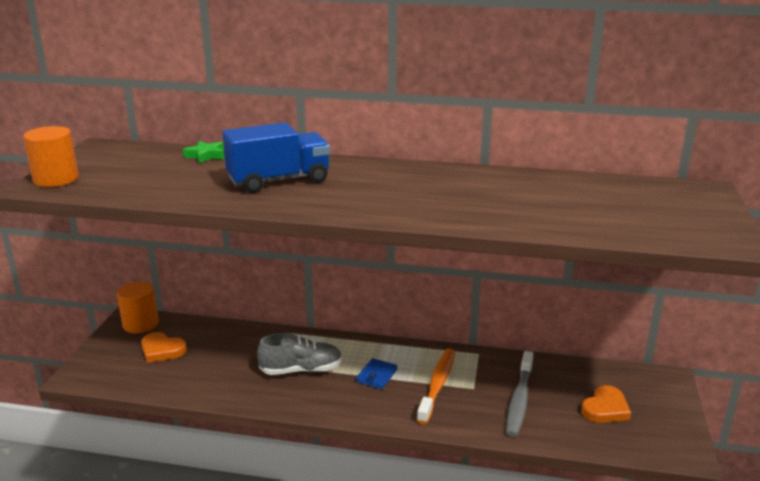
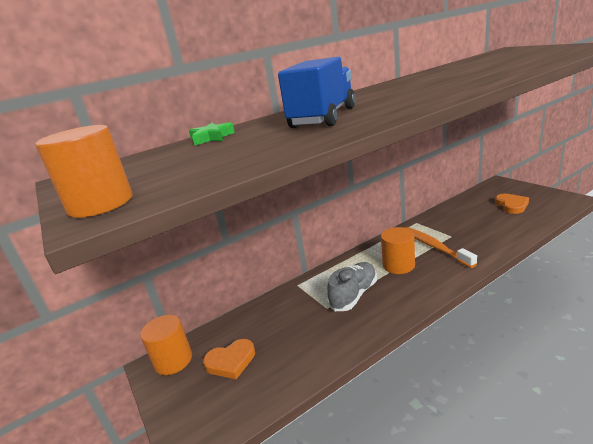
camera: 40 degrees left, 0 degrees up
(376, 376) = (398, 265): blue wallet -> orange cylinder
(519, 399) = (478, 226): grey toothbrush -> none

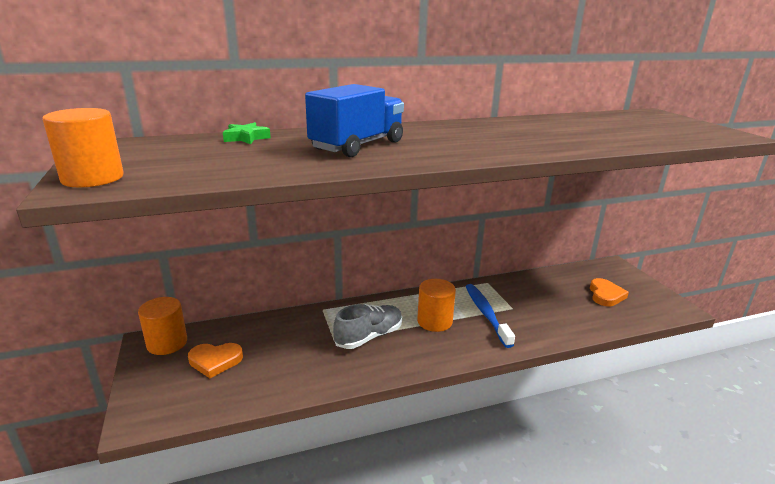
camera: 10 degrees right, 0 degrees up
(435, 247) = (486, 314): orange toothbrush -> blue toothbrush

